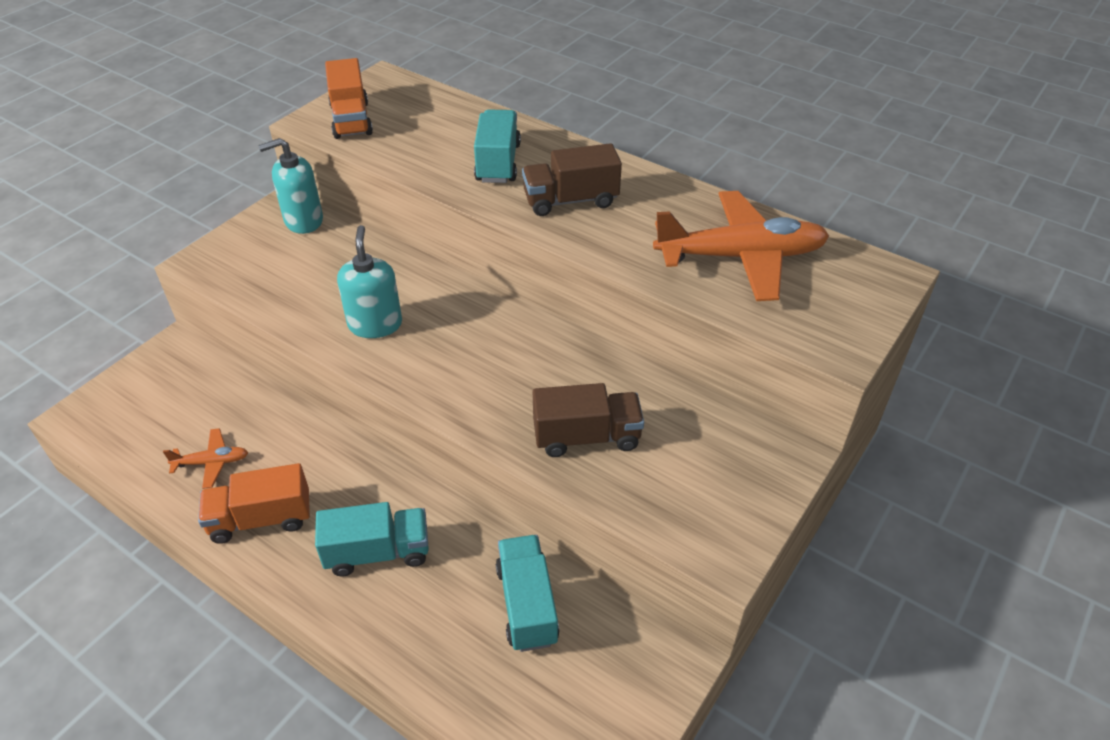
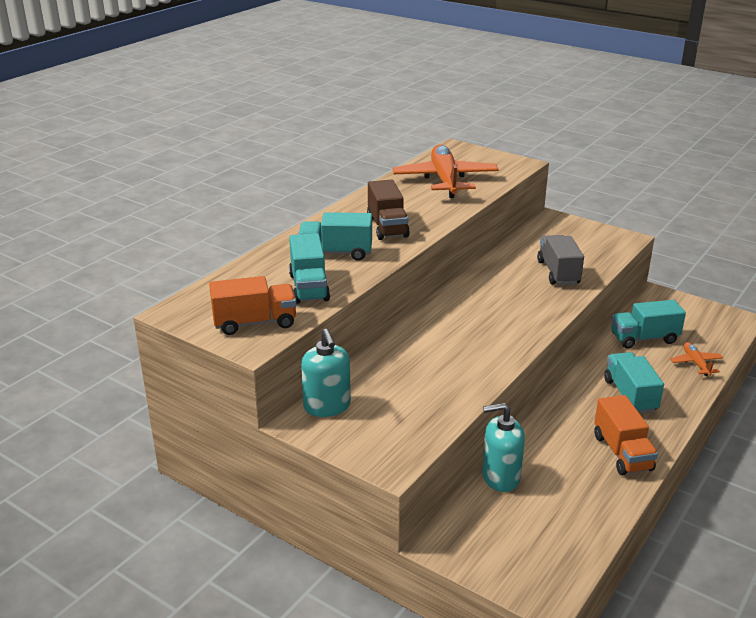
camera: 90 degrees left, 15 degrees down
(212, 462) = (577, 489): orange plane -> orange plane (696, 363)
(375, 324) = (469, 354): turquoise soap dispenser -> turquoise soap dispenser (500, 477)
(417, 148) = (309, 287): none -> turquoise truck
(586, 437) = (558, 272): brown truck -> grey truck

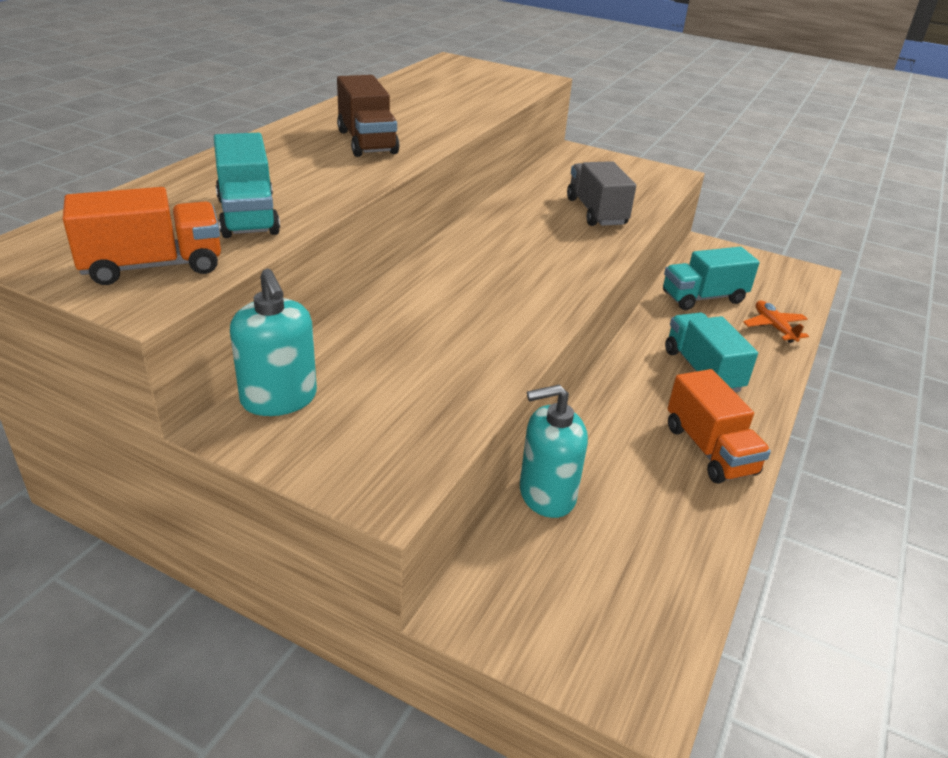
camera: 10 degrees left, 5 degrees up
(336, 253) = (292, 172): turquoise truck -> none
(445, 180) = (443, 93): orange plane -> none

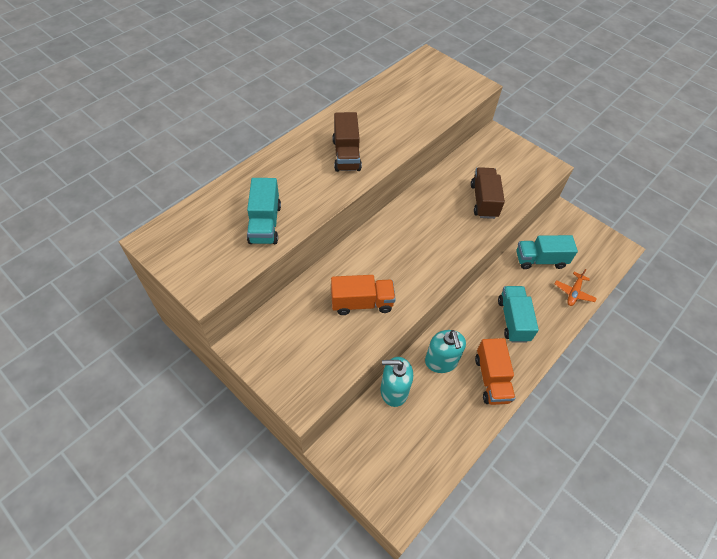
camera: 15 degrees right, 20 degrees up
(153, 266) = (212, 262): orange truck -> orange truck (362, 303)
(279, 399) = (266, 330): turquoise soap dispenser -> turquoise soap dispenser (441, 361)
(596, 212) = (484, 201): grey truck -> brown truck
(774, 327) = (573, 292): orange plane -> orange plane turned 150 degrees counterclockwise

